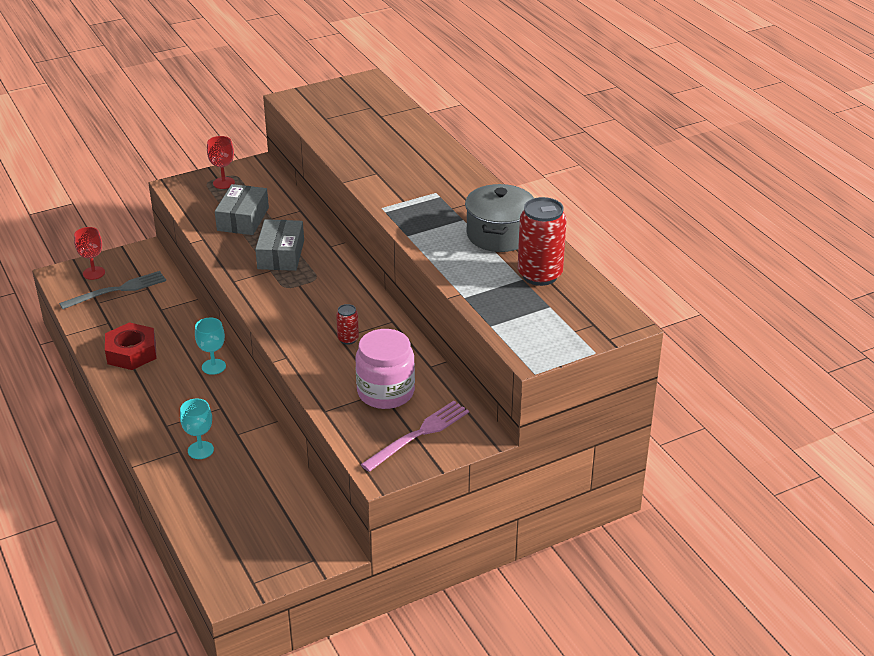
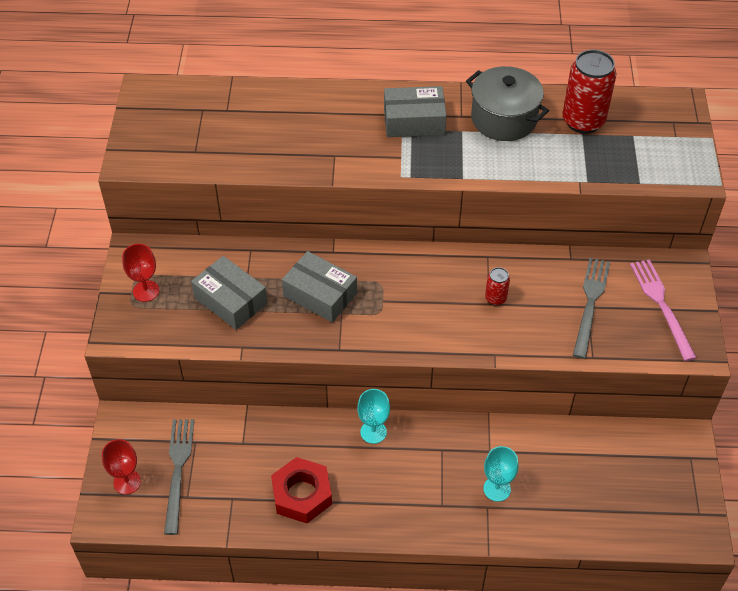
camera: 60 degrees left, 15 degrees up
(385, 392) = (590, 303): pink jar -> grey fork
(451, 194) = (414, 121): none -> grey box

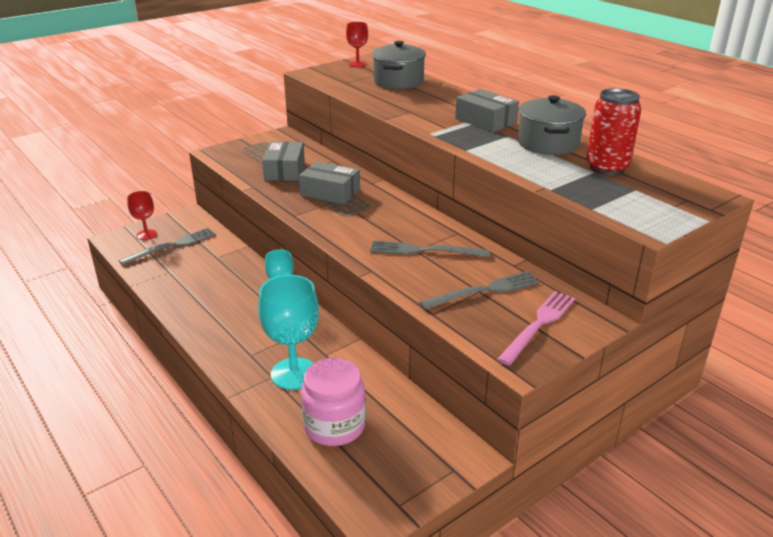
camera: 50 degrees right, 20 degrees down
(146, 291) = (257, 147): red goblet -> red goblet (357, 64)
(243, 111) = (398, 81): none -> grey pot
(302, 494) = (199, 294): red nut -> none
(320, 294) = (330, 192): grey box -> grey box turned 60 degrees counterclockwise
(495, 298) = (424, 250): red can -> grey fork
(497, 489) = (294, 373): turquoise goblet -> turquoise goblet, size x1.78
(586, 501) = (334, 426): none -> pink jar

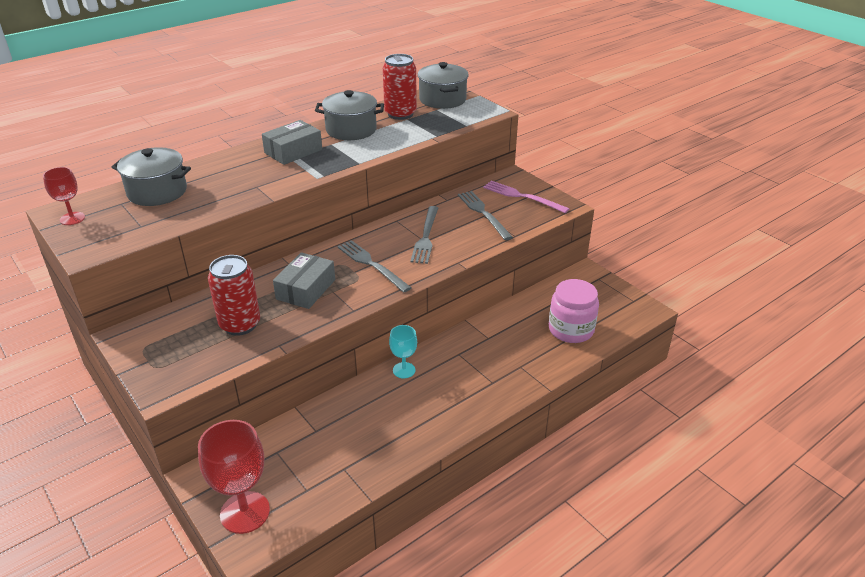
camera: 90 degrees left, 5 degrees up
(146, 235) = (245, 512): red goblet -> red goblet, size x1.78
(172, 246) = (281, 478): grey fork -> grey fork (372, 264)
(284, 170) = (240, 324): grey box -> red can
(294, 373) = (515, 354): turquoise goblet -> none
(672, 194) = (442, 99): none -> grey pot

